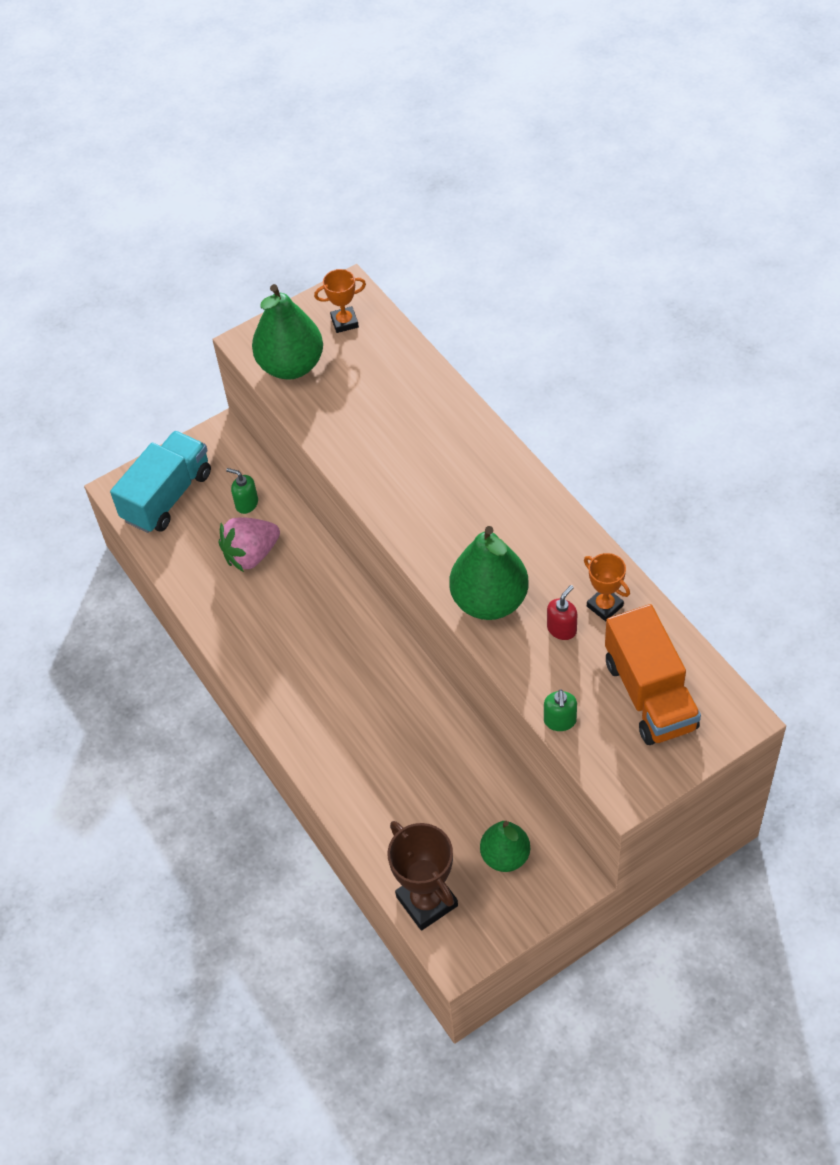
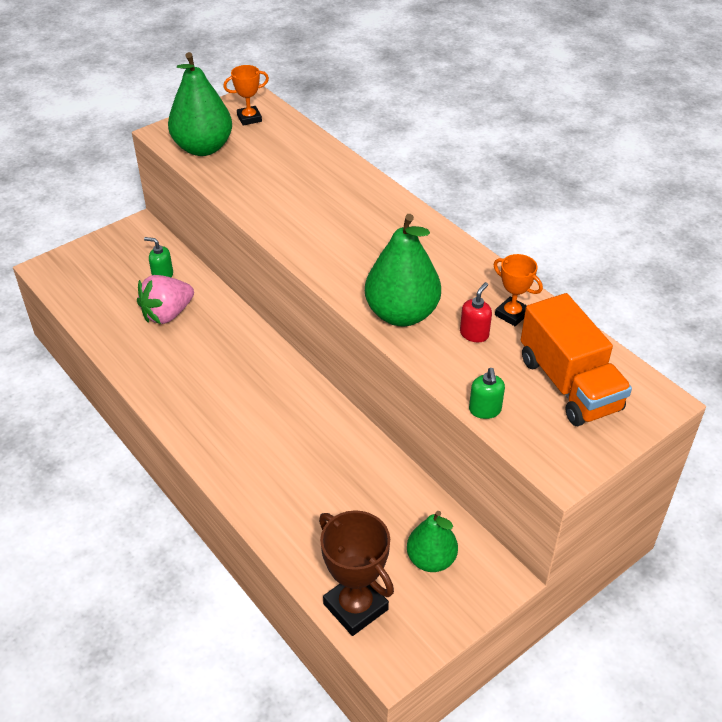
camera: 10 degrees left, 10 degrees down
(167, 496) = (89, 272): turquoise truck -> none

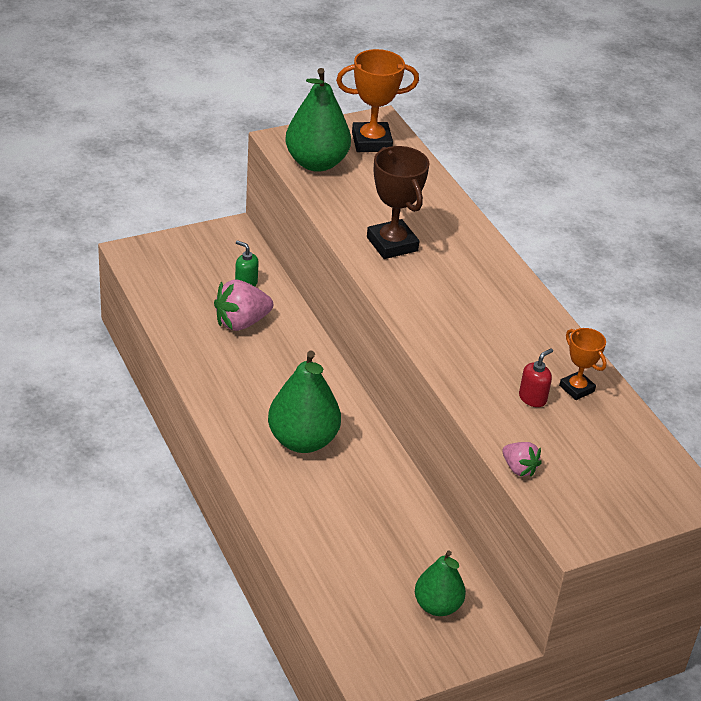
camera: 10 degrees right, 5 degrees down
(249, 118) = (371, 142): orange trophy -> orange trophy, size x1.68
(355, 607) = (352, 629): brown trophy -> brown trophy (392, 244)
(402, 314) = (467, 364): green pear -> green pear (303, 440)
(485, 410) = (519, 468): green soap dispenser -> pink strawberry
(569, 384) = (610, 464): orange truck -> none

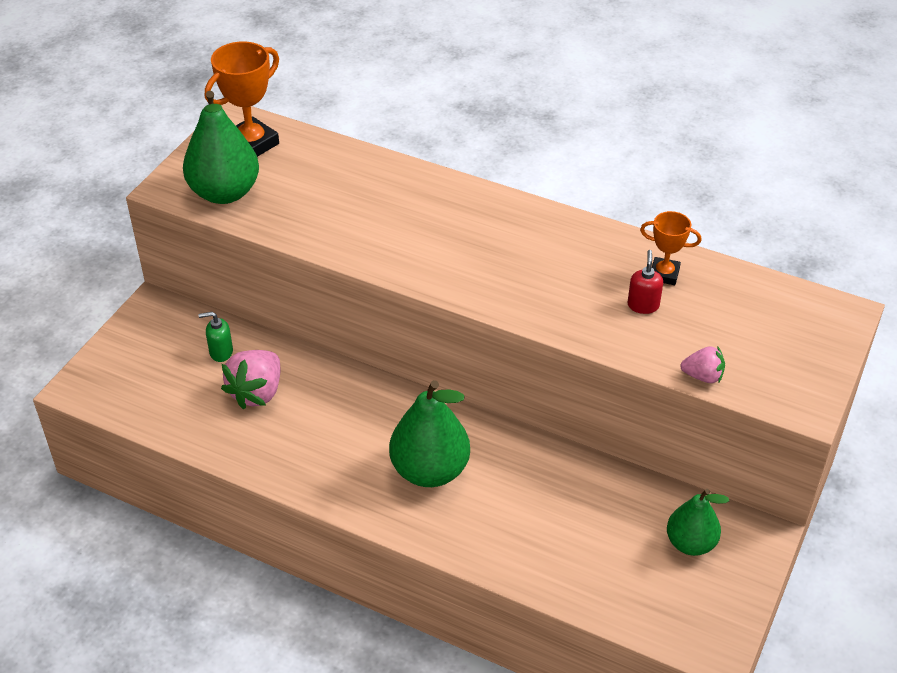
camera: 35 degrees left, 5 degrees up
(392, 244) = (378, 233): brown trophy -> none

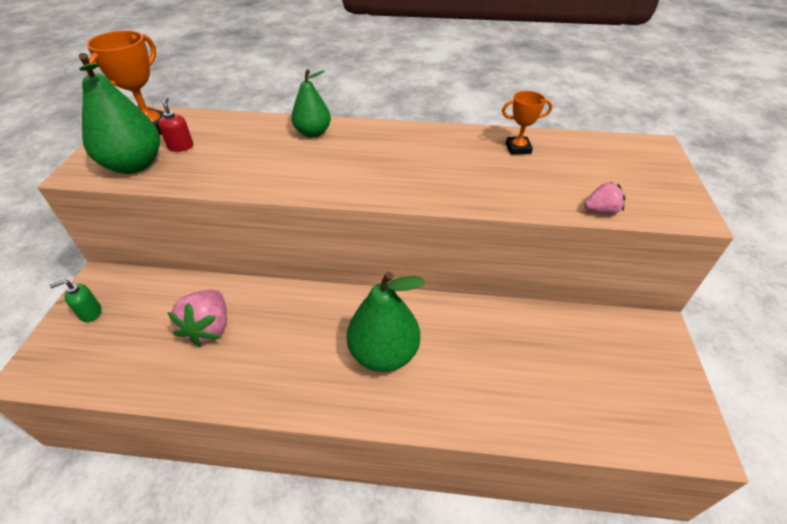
camera: 20 degrees left, 0 degrees up
(221, 352) = (168, 302): green soap dispenser -> green soap dispenser (90, 313)
(643, 305) = (518, 172): red soap dispenser -> red soap dispenser (181, 147)
(690, 543) = (616, 351): green pear -> green pear (313, 133)

